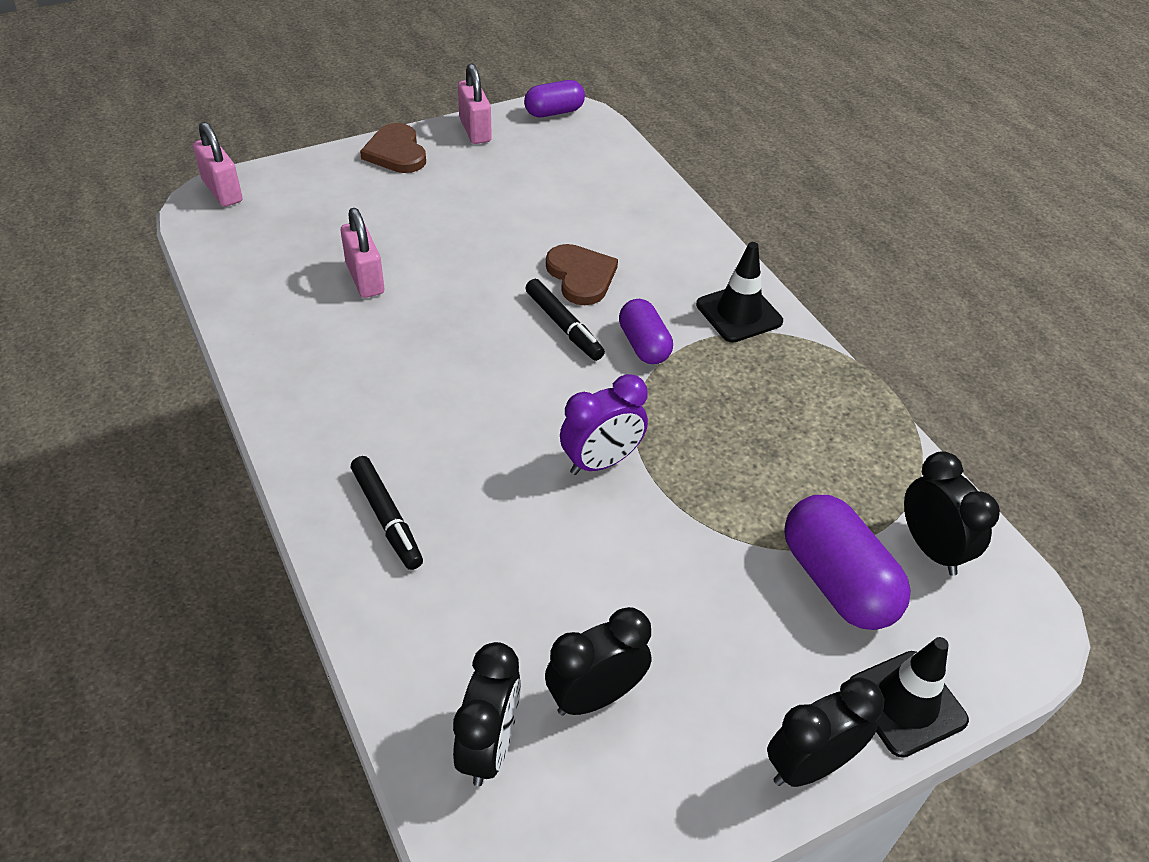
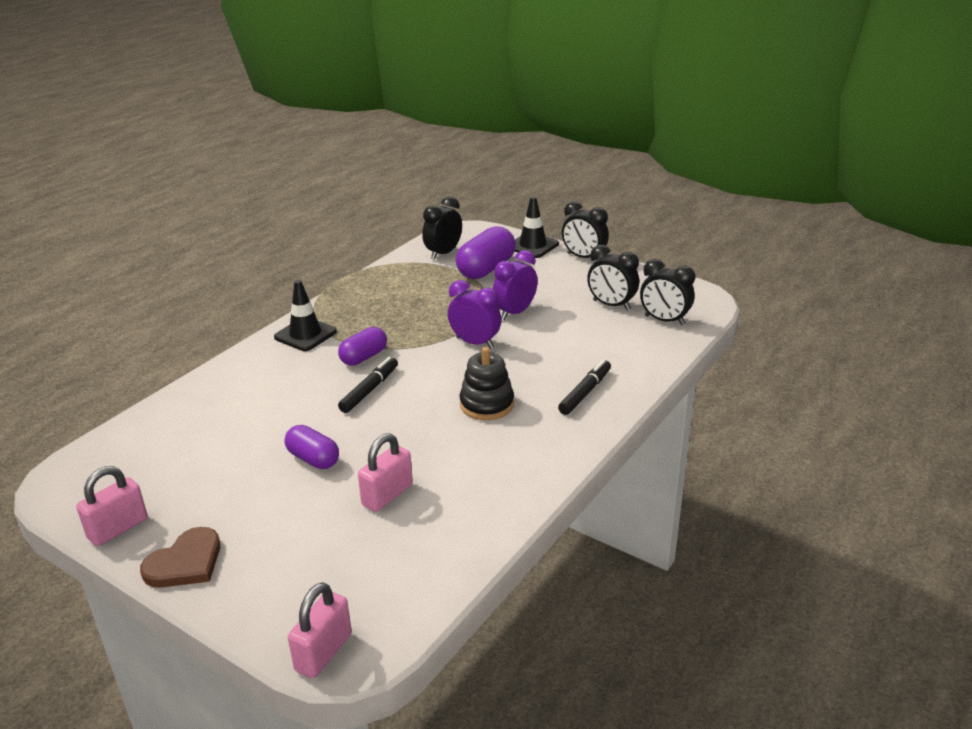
camera: 115 degrees left, 15 degrees down
(447, 411) = (487, 404): none -> black stacking toy
(489, 747) = (664, 320): black clock -> black clock turned 135 degrees counterclockwise
(554, 112) = (61, 492): purple capsule -> purple capsule (313, 459)
(581, 276) = (310, 400): brown heart -> none
(657, 547) = (515, 312): none -> purple clock

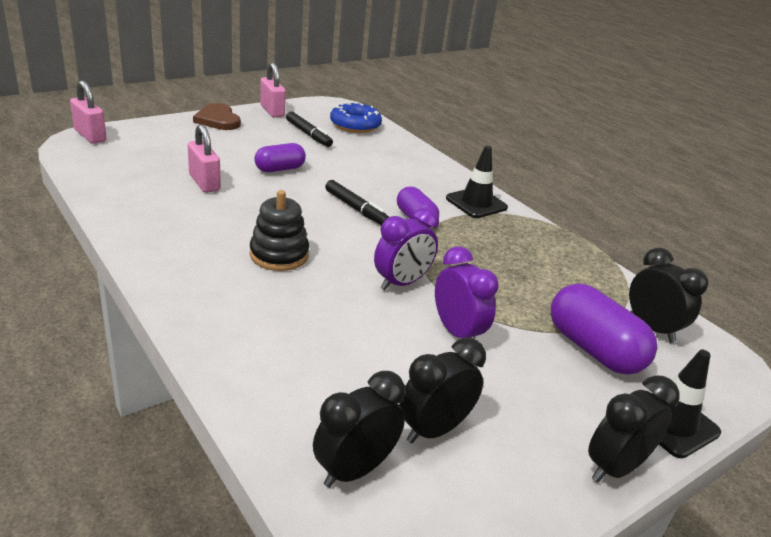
camera: 105 degrees right, 0 degrees up
(135, 447) = (355, 125): none -> blue donut
(585, 392) = (241, 319): black marker -> black marker (308, 134)

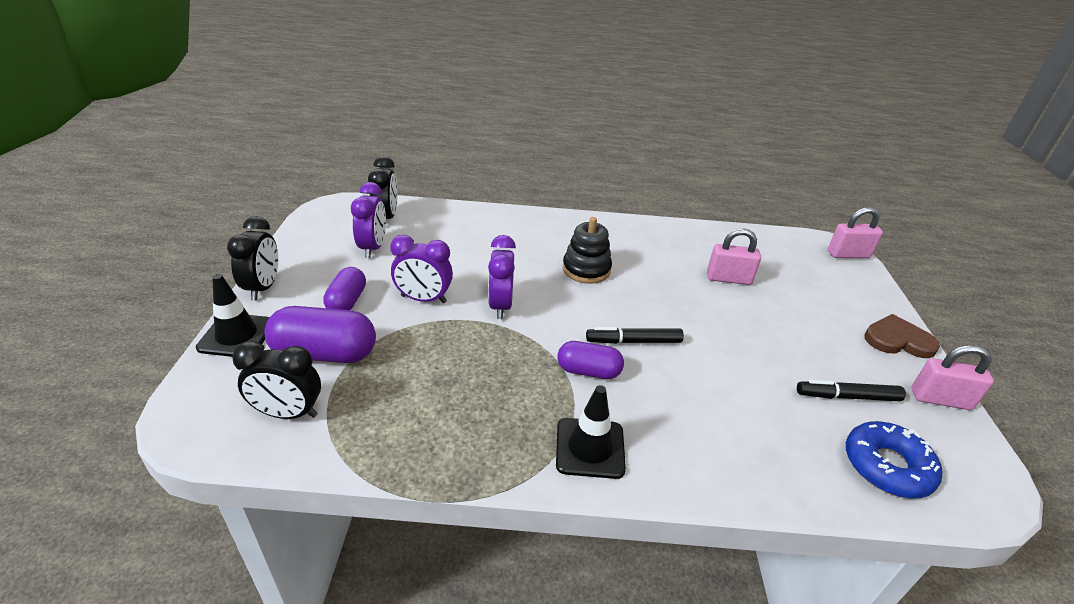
camera: 130 degrees right, 5 degrees up
(280, 169) = (745, 331): purple capsule -> purple capsule (347, 301)
(434, 429) = (373, 248): black clock -> purple clock

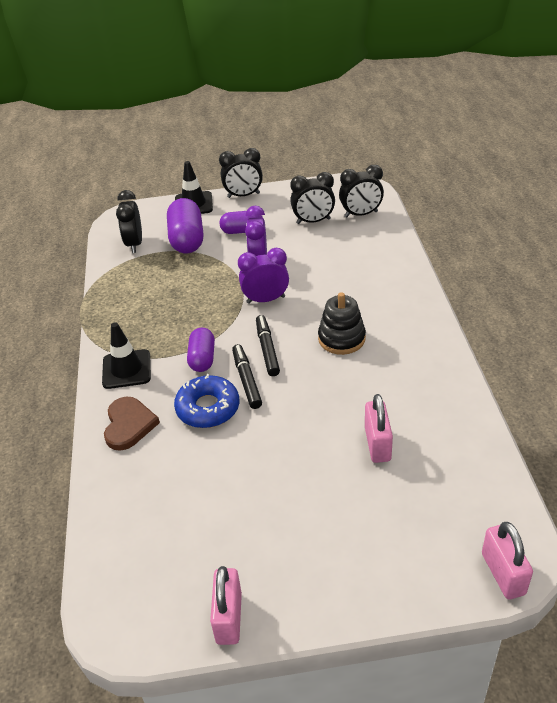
camera: 85 degrees right, 5 degrees up
(373, 248) = (313, 221): purple clock -> black clock
(847, 396) = (213, 532): black marker -> black marker (267, 349)
(887, 466) = (132, 549): blue donut -> blue donut (208, 408)
(898, 340) = (322, 597): brown heart -> brown heart (129, 425)

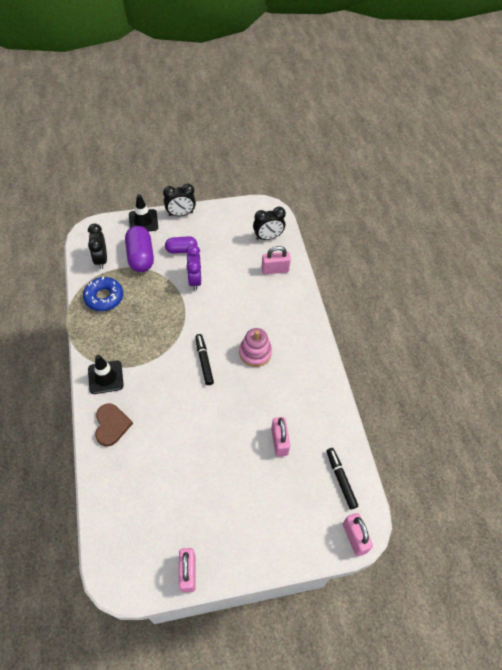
camera: 10 degrees left, 15 degrees up
(202, 358) = (159, 368): purple capsule -> none
(208, 408) = (165, 411): blue donut -> blue donut (104, 297)
(247, 380) = (191, 388): black marker -> black marker (340, 479)
(266, 299) = (201, 316): purple clock -> none
(313, 221) = (233, 242): black clock -> none
(341, 338) = (255, 353): black stacking toy -> pink stacking toy
(370, 247) = (275, 270): none -> pink padlock

